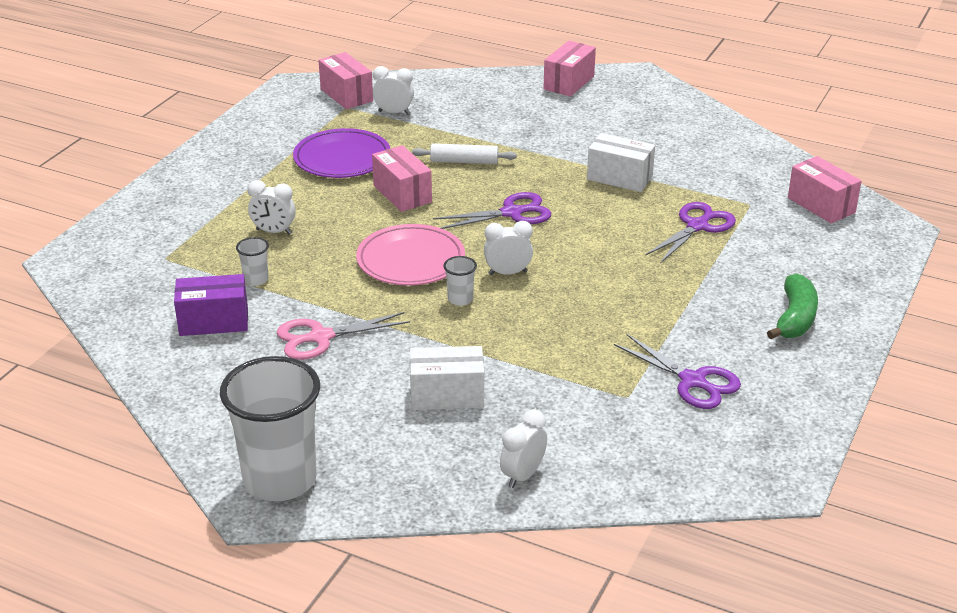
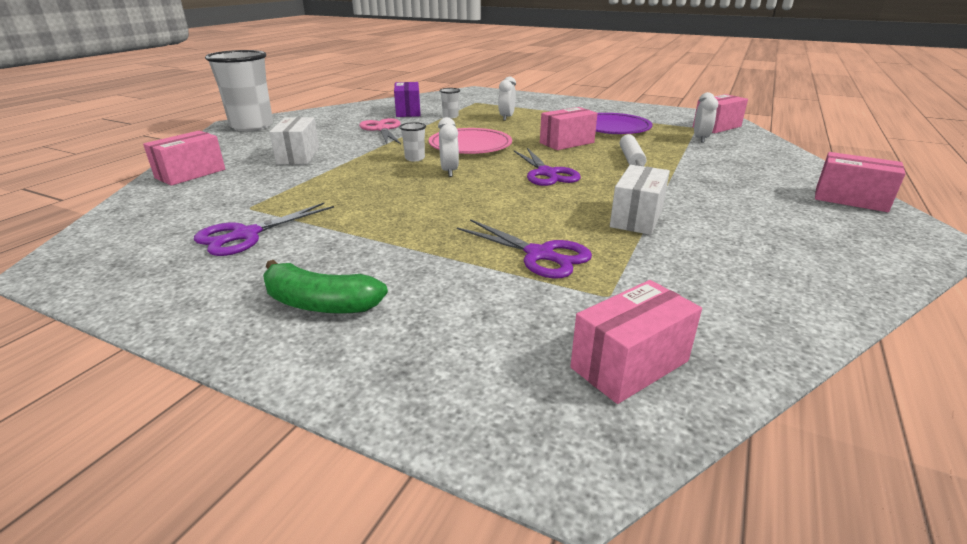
camera: 90 degrees right, 5 degrees down
(522, 475) = (190, 174): white clock -> pink box

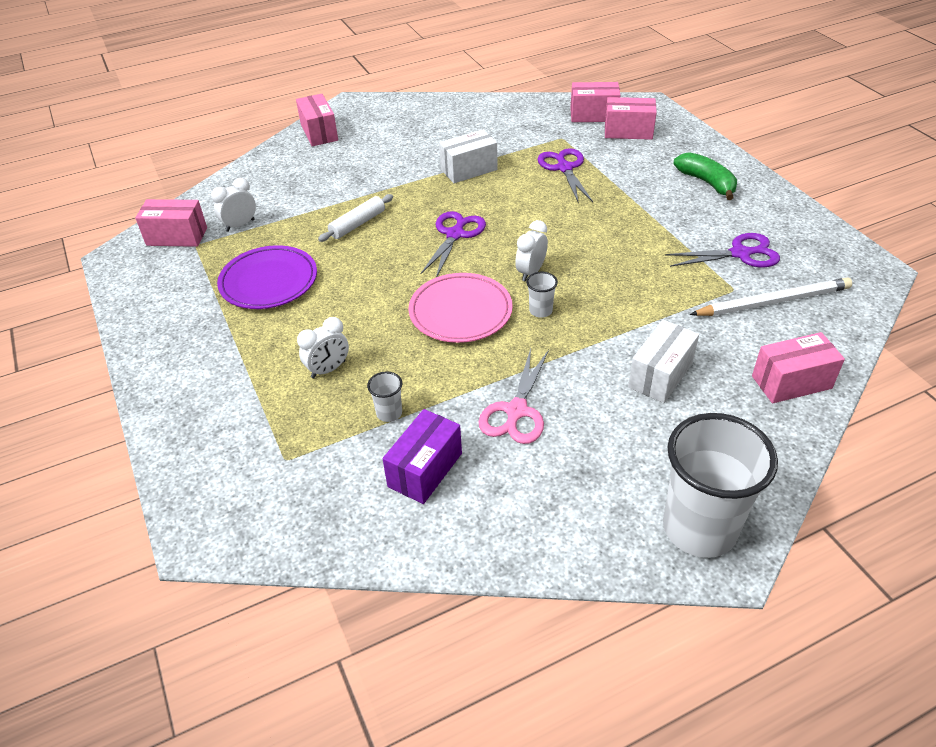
camera: 140 degrees left, 15 degrees up
(204, 209) = (773, 301): none -> white pencil
(567, 143) = (362, 274): pink box -> pink box (628, 131)

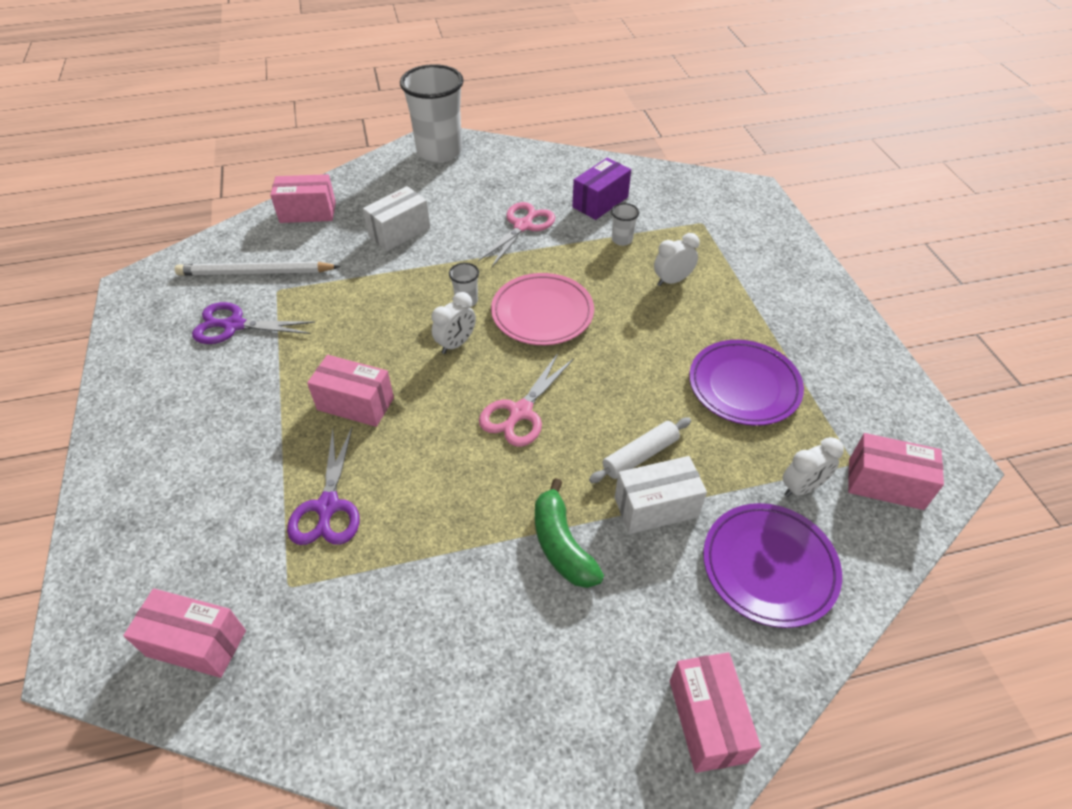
camera: 170 degrees left, 5 degrees up
(274, 186) = (769, 566): none -> purple plate
(455, 235) = (520, 412): purple scissors -> pink scissors
(469, 170) = (464, 536): white box -> white box (656, 507)
(628, 131) = (178, 576): pink box -> pink box (355, 404)
(707, 183) = (170, 434): green banana -> green banana (561, 545)

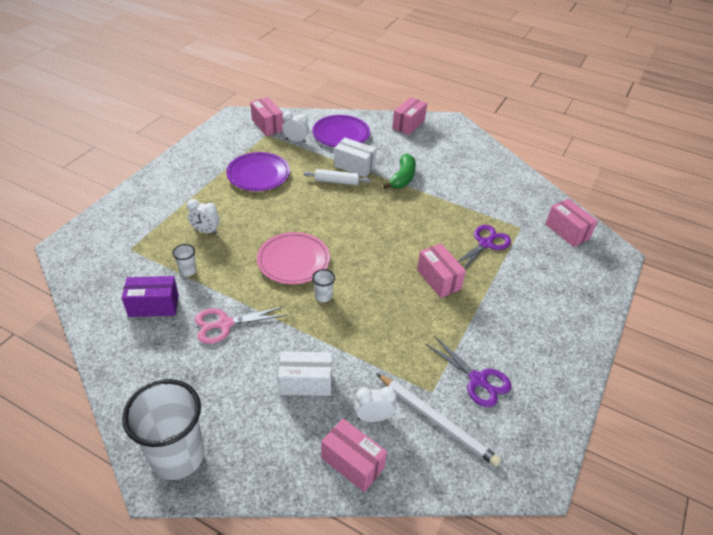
camera: 140 degrees left, 5 degrees down
(456, 344) = (357, 275): white clock -> white clock (373, 417)
(520, 412) = (364, 225): pink scissors -> none

